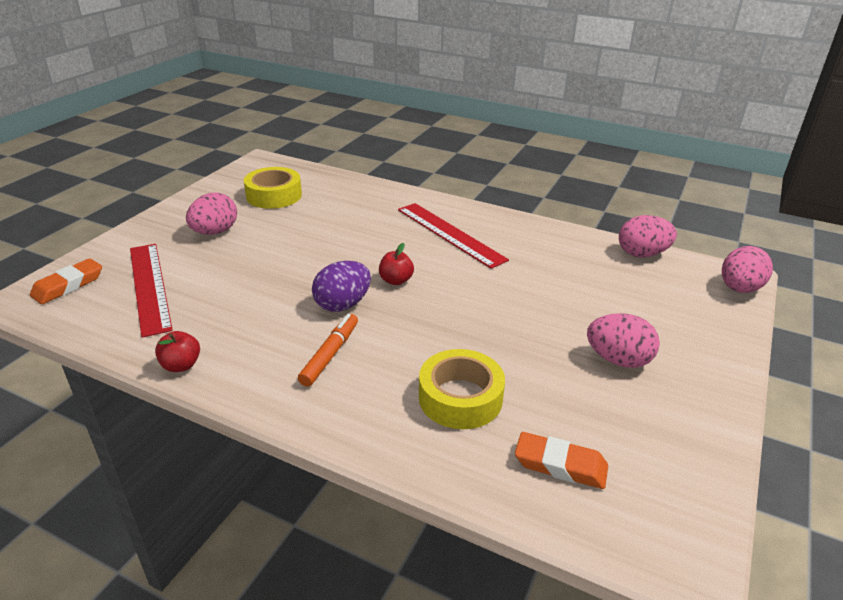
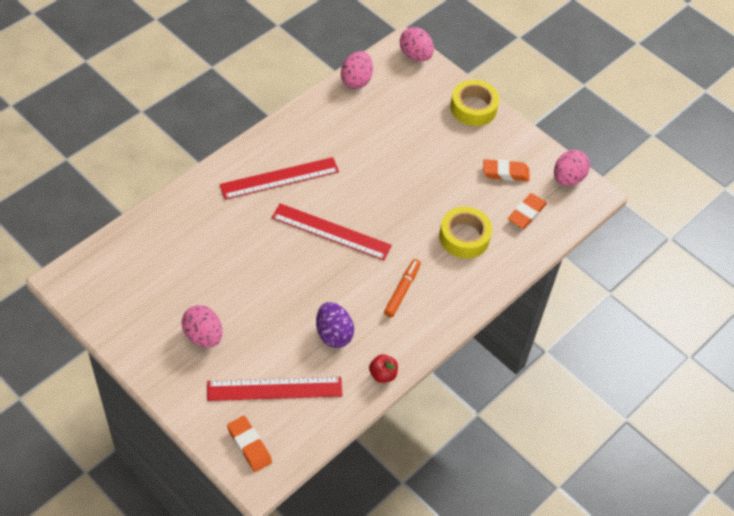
camera: 75 degrees left, 20 degrees up
(274, 195) = (152, 282): yellow tape -> yellow tape (473, 108)
(330, 355) = (402, 291): orange marker -> orange marker turned 75 degrees clockwise
(343, 305) = (348, 271): purple egg -> purple egg (333, 334)
(396, 280) = (331, 232): red apple -> red ruler
(618, 360) = (459, 150): pink egg -> pink egg (568, 178)
(622, 420) = (505, 173): none -> orange eraser

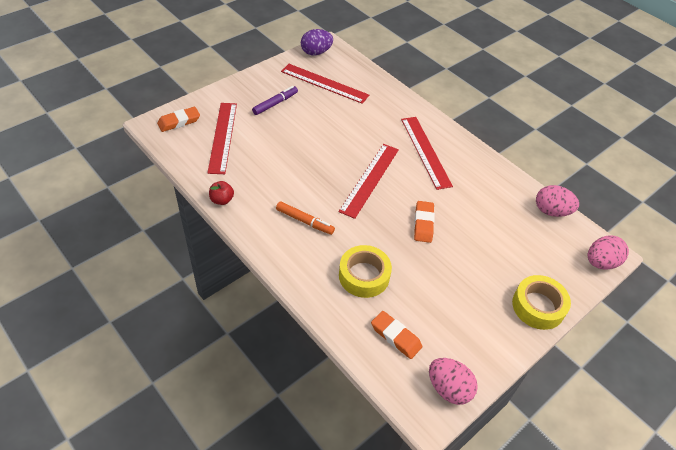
camera: 95 degrees right, 5 degrees down
(156, 282) = (324, 83): none -> red ruler
(203, 336) = (275, 104): pink egg -> purple marker
(333, 334) = (266, 173): purple egg -> purple egg (316, 52)
(505, 173) = (450, 324): orange eraser -> orange eraser (423, 224)

